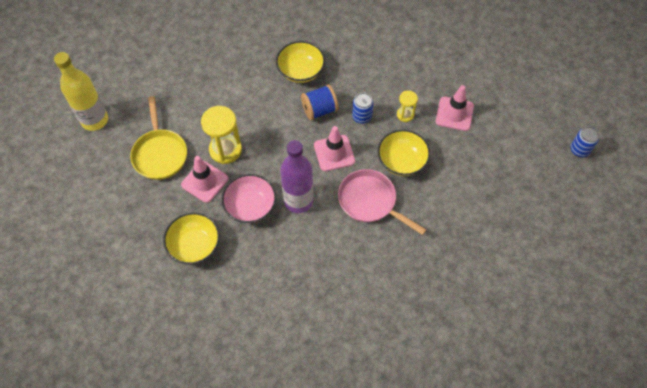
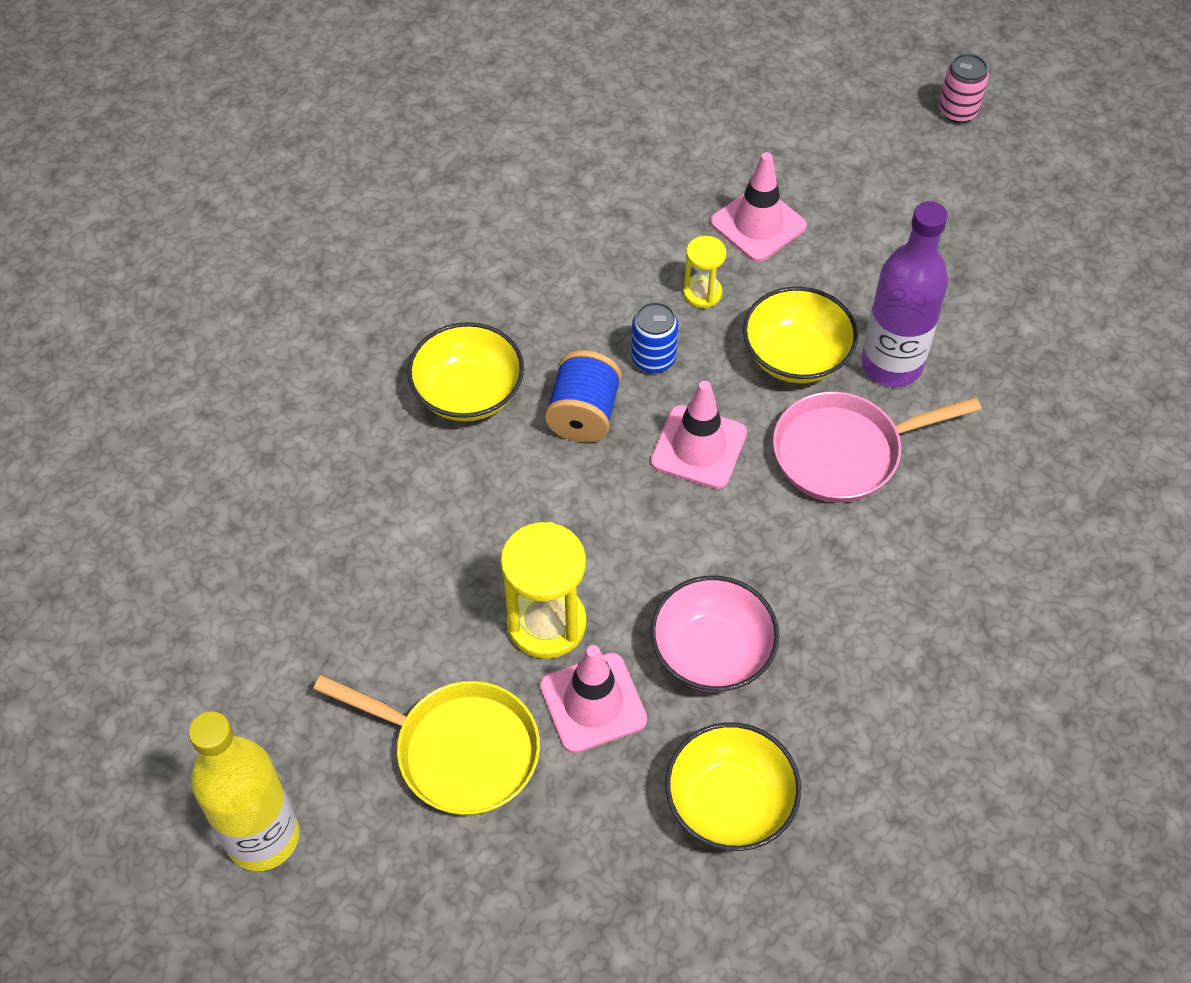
camera: 55 degrees left, 5 degrees down
(298, 201) = (759, 564): purple bottle -> purple bottle (891, 364)
(579, 150) = (957, 111): blue can -> pink can

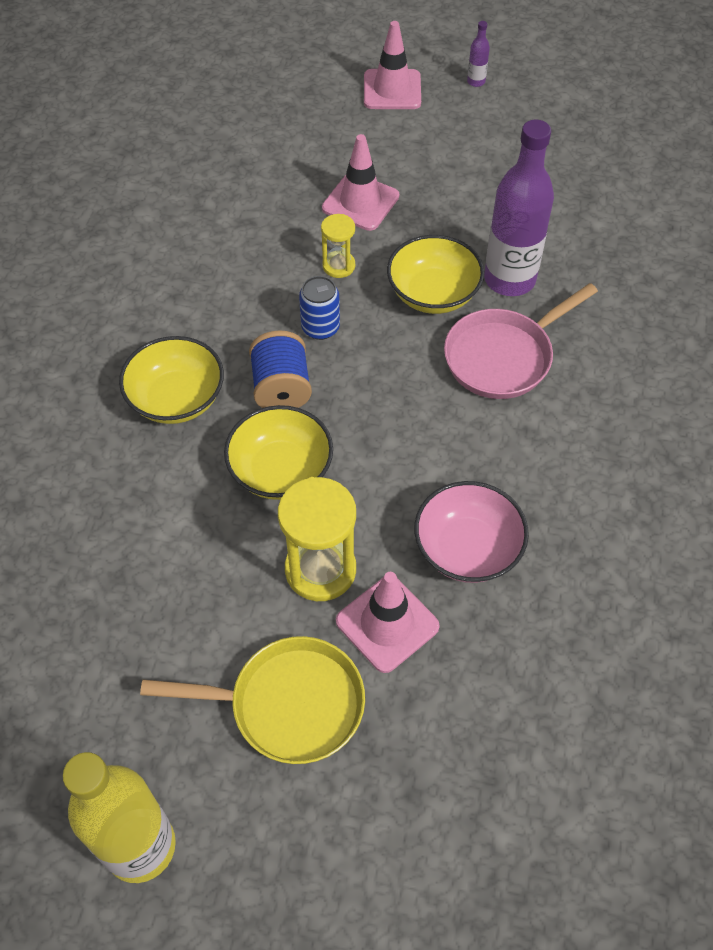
camera: 20 degrees left, 0 degrees up
(698, 447) = (386, 387): pink traffic cone -> pink traffic cone (392, 90)
(729, 803) = (535, 669): yellow bowl -> yellow bowl (281, 470)
(957, 111) = (476, 82): pink can -> purple bottle

